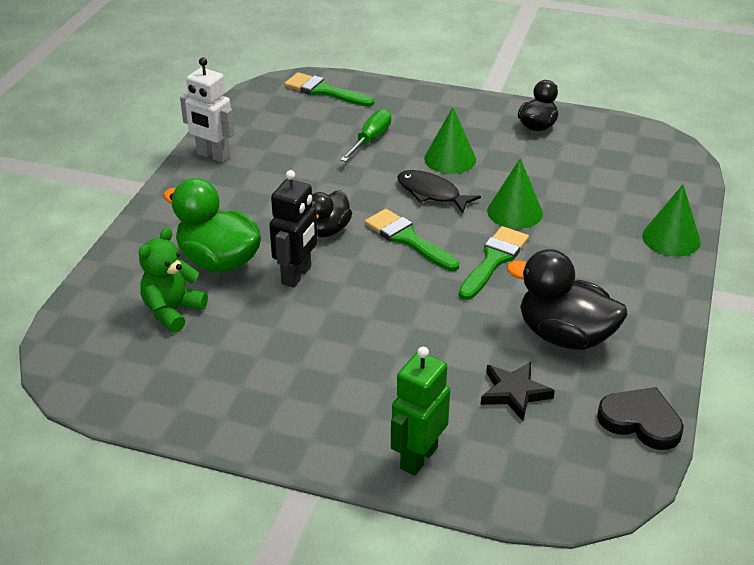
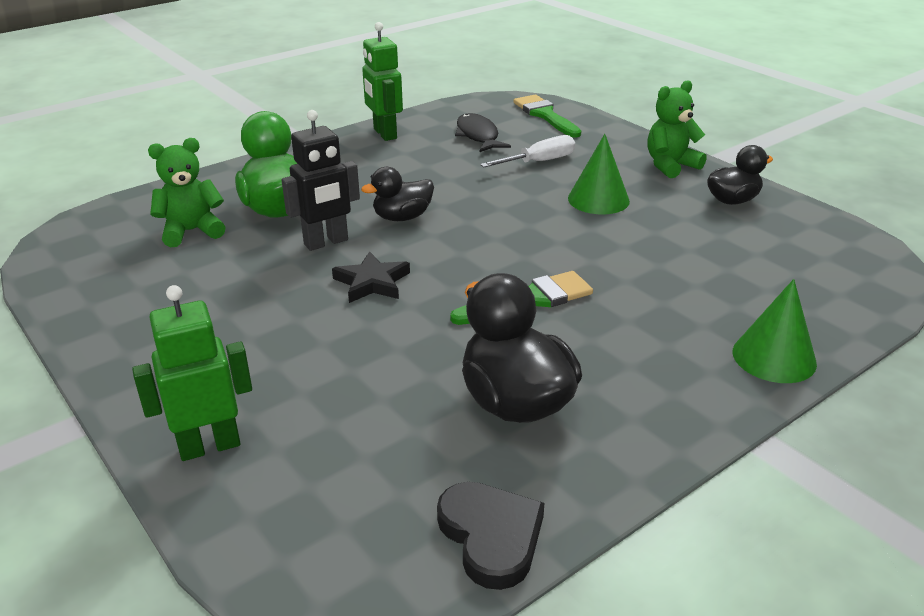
camera: 35 degrees right, 5 degrees down
(213, 155) = (384, 134): white robot -> green robot
(371, 139) = (539, 162): green screwdriver -> white screwdriver
(408, 239) = (466, 250): green brush -> none
(431, 193) = (541, 221): black fish -> black fish (478, 136)
(467, 109) = (670, 165): none -> green teddy bear
(514, 393) = (386, 432): black star -> black star (372, 282)
(515, 212) = (609, 265): green cone -> none

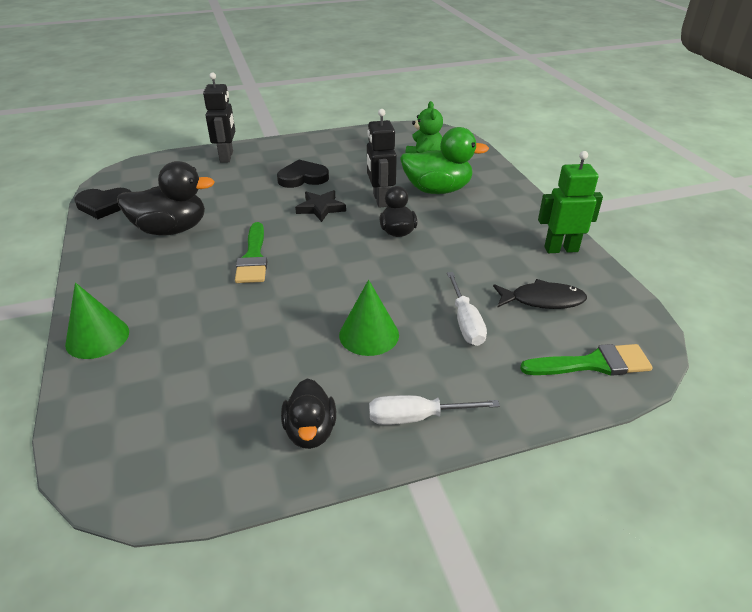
camera: 110 degrees right, 5 degrees up
(209, 446) = (227, 157): green robot -> black robot
(278, 324) = (303, 178): none -> black heart
(670, 165) = (415, 417): green teddy bear -> white screwdriver

